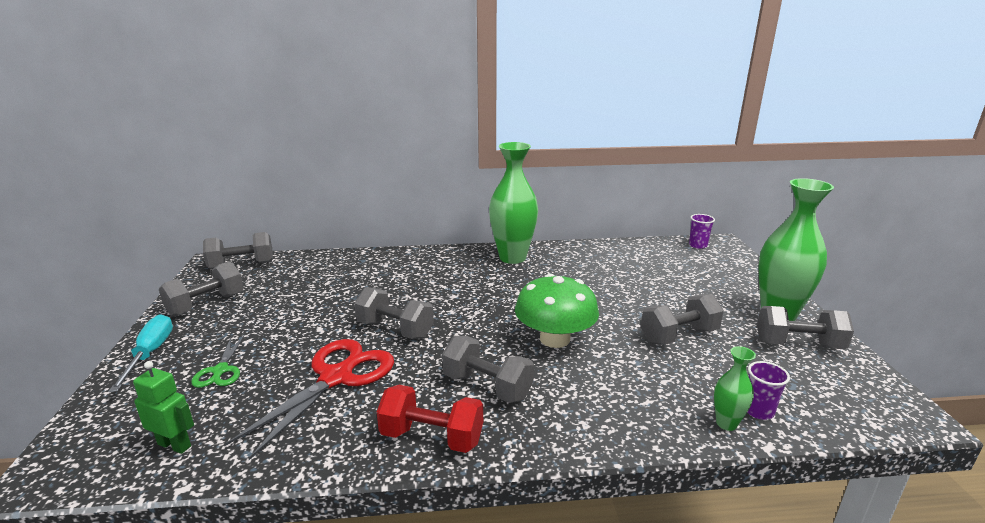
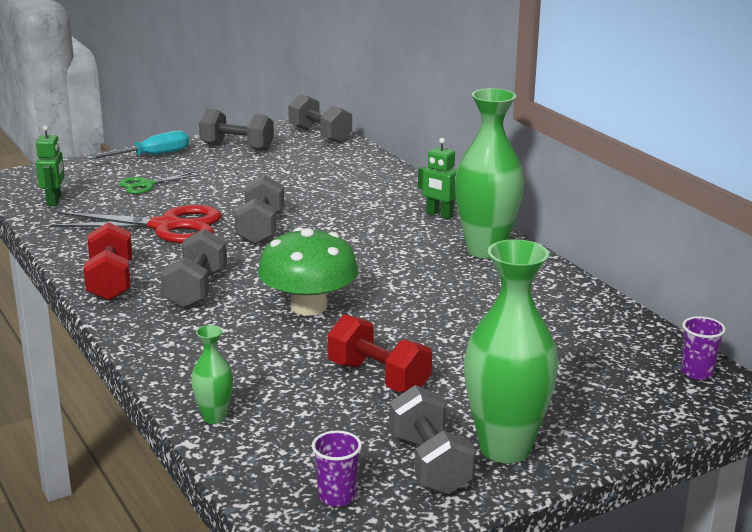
camera: 65 degrees right, 0 degrees up
(444, 258) = (439, 215): none -> green robot
(679, 336) = (378, 378): grey dumbbell -> red dumbbell
(758, 411) = (250, 436): purple cup -> purple cup (337, 496)

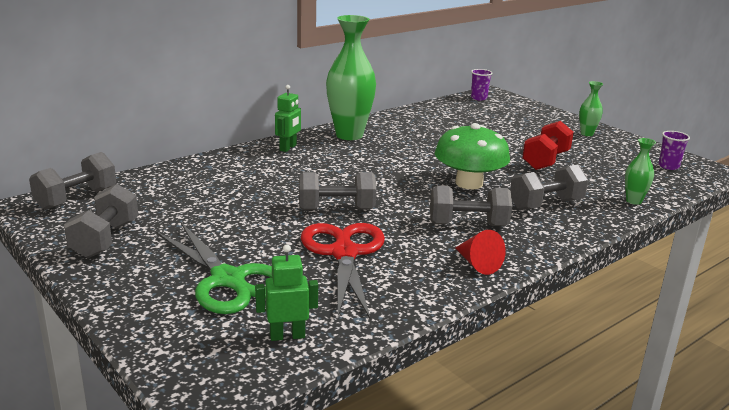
camera: 100 degrees left, 0 degrees up
(111, 282) = (477, 264): red dumbbell -> red cone
(146, 185) = (228, 280): green scissors -> green scissors, size x1.94
(151, 156) = (125, 291): turquoise screwdriver -> none
(429, 464) = (618, 148): grey dumbbell -> grey dumbbell (546, 205)
(505, 448) = (586, 134): green vase -> green vase, size x0.47

